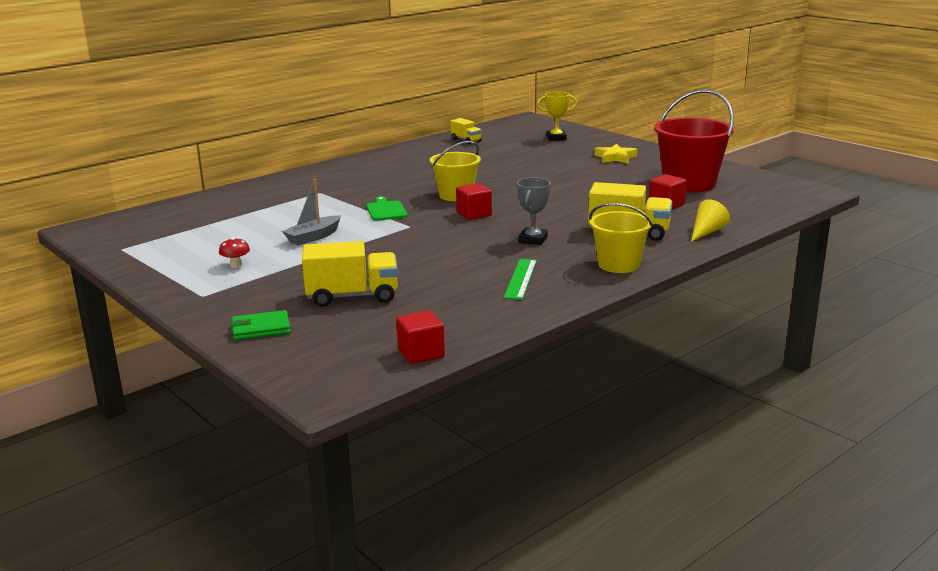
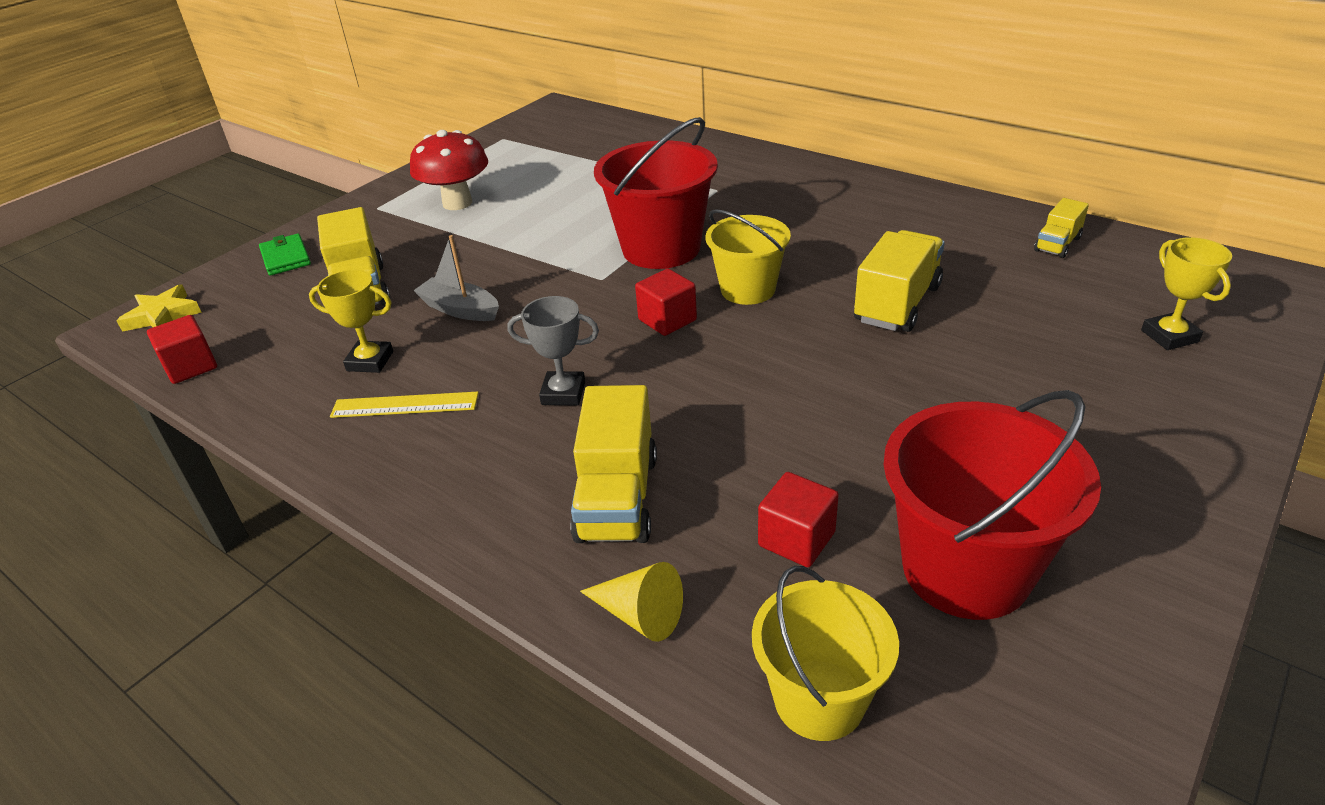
camera: 80 degrees right, 15 degrees up
(236, 265) = (457, 203): red mushroom -> red mushroom, size x2.23
(313, 237) = (549, 224): grey boat -> grey boat (460, 309)
(386, 210) = (661, 248): green cutting board -> red bucket
(461, 290) = (370, 361): none -> yellow trophy
(496, 171) = (897, 304): none -> yellow truck
(521, 279) = (405, 405): green ruler -> yellow ruler
(615, 157) = (1090, 433): yellow star -> yellow star (162, 316)
(618, 265) = (457, 500): yellow bucket -> yellow bucket (819, 699)

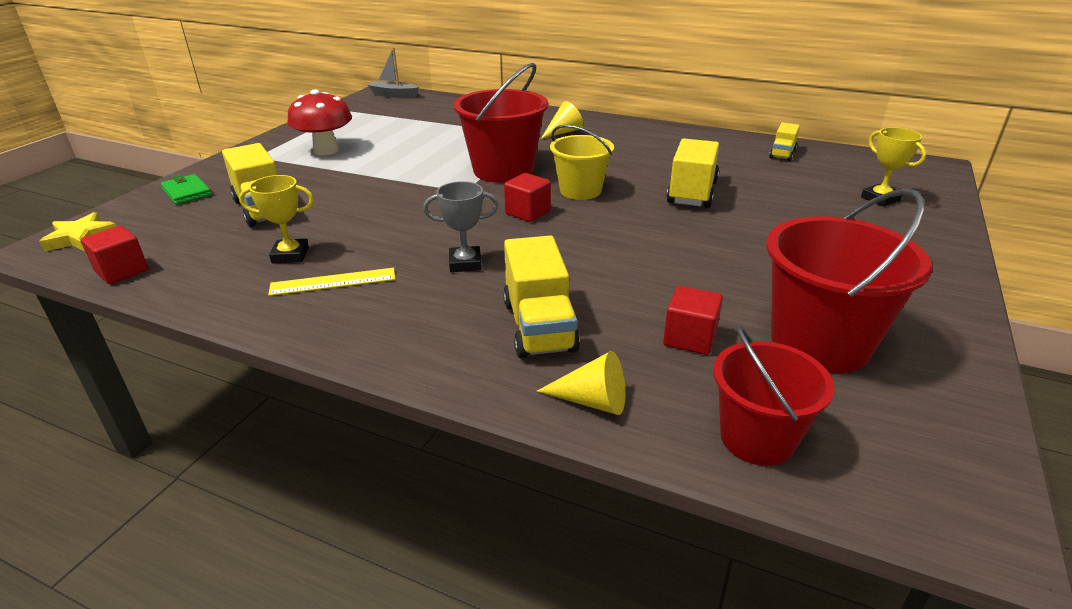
camera: 15 degrees left, 5 degrees down
(460, 309) = (356, 216): grey boat -> grey boat (394, 95)
(762, 188) = (563, 132): none -> yellow cone
(819, 699) = (757, 438): yellow bucket -> red bucket

